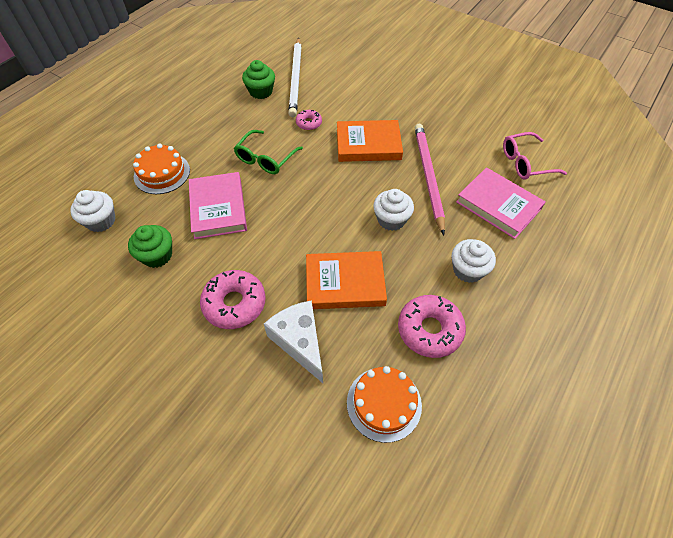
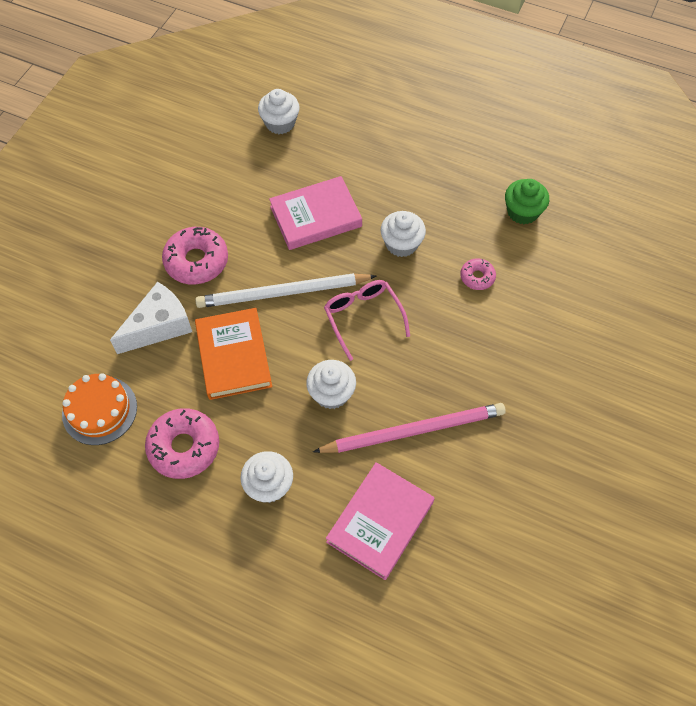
camera: 80 degrees right, 5 degrees up
(157, 255) = (245, 182): green cupcake -> none
(162, 173) = (355, 152): orange cake -> none
(266, 159) = (401, 244): green glasses -> white cupcake
(296, 79) = (563, 245): white pencil -> white pencil (282, 293)
(368, 144) = (456, 352): orange book -> none
(525, 163) = (472, 562): pink glasses -> pink glasses (363, 317)

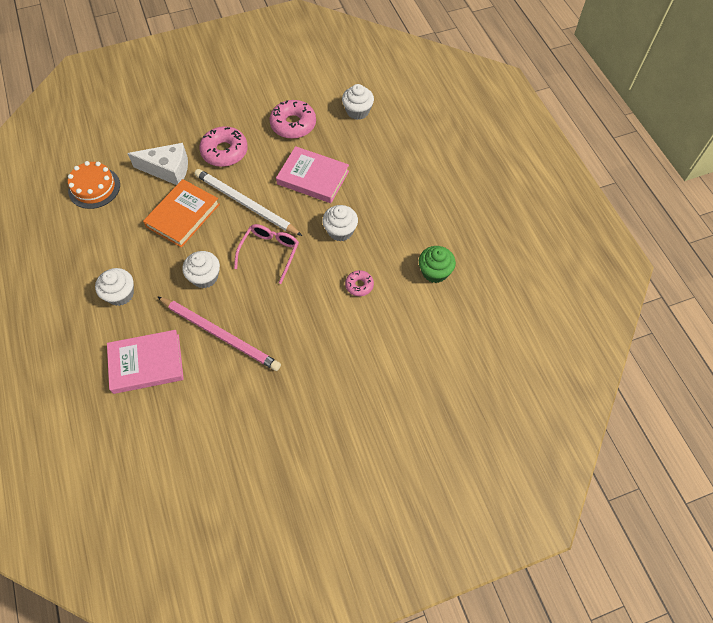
camera: 45 degrees right, 0 degrees up
(184, 447) = (107, 239): pink donut -> pink donut (293, 124)

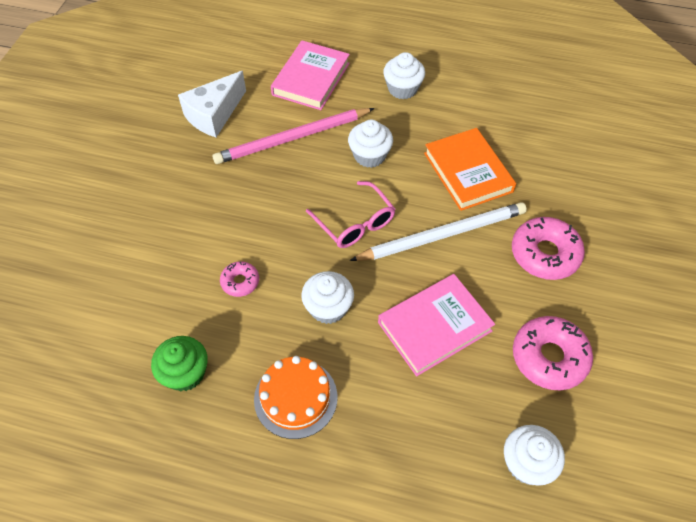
camera: 125 degrees right, 5 degrees down
(94, 188) = (562, 117): orange cake -> orange cake (295, 398)
(168, 170) = (549, 187): white cheese -> white cheese (214, 115)

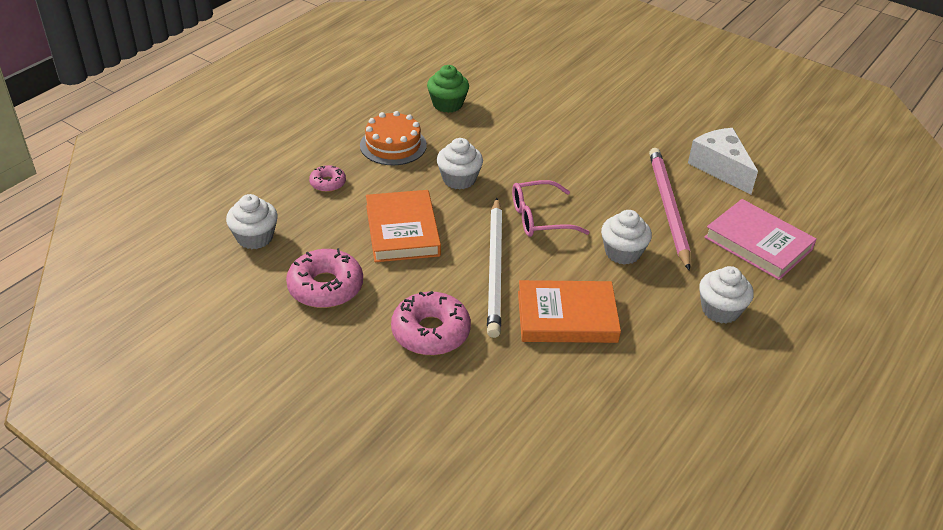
camera: 110 degrees right, 15 degrees down
(240, 282) = (512, 142): pink donut -> pink donut (328, 183)
(434, 327) = (402, 230): pink book -> orange book

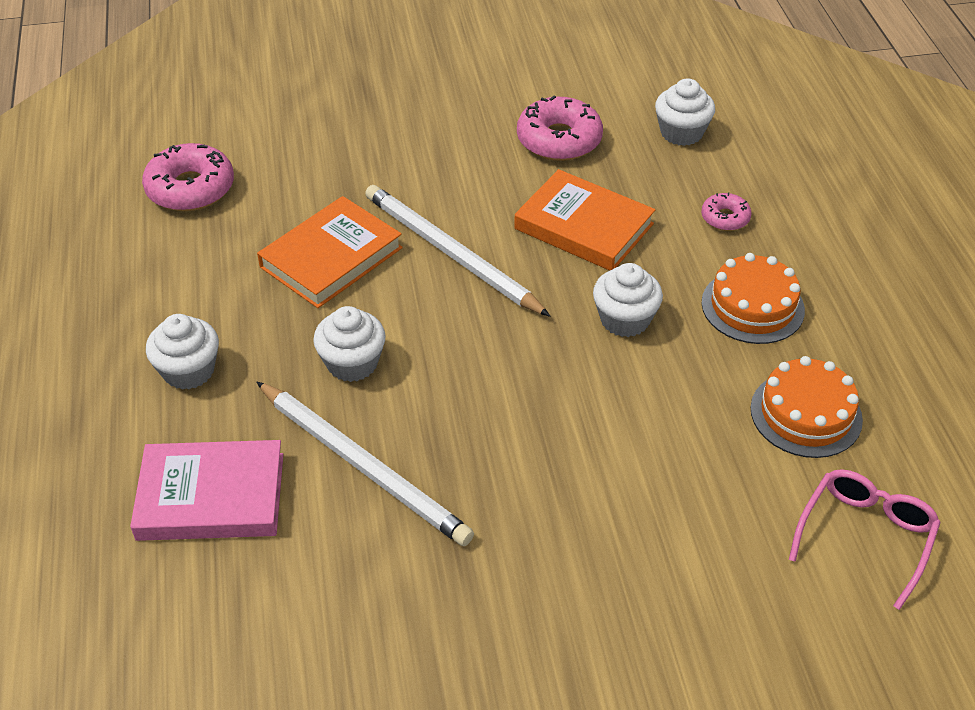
camera: 135 degrees right, 5 degrees up
(430, 332) = (426, 167): pink donut -> pink donut (190, 188)
(447, 104) = (806, 414): green cupcake -> orange cake
(539, 218) = (483, 338): pink glasses -> pink glasses (865, 536)
(668, 208) = (363, 466): pink pencil -> white pencil
(720, 168) = (362, 599): white cheese -> none

